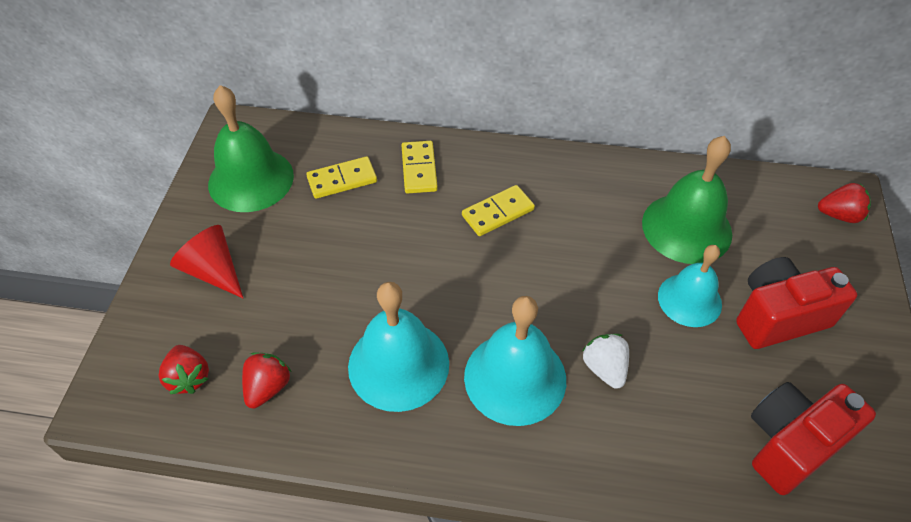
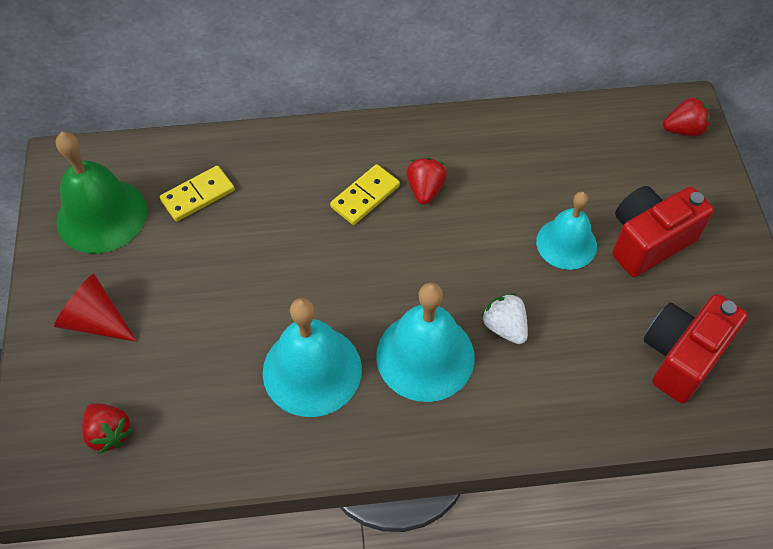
camera: 15 degrees left, 5 degrees up
(268, 387) = (192, 423): red strawberry -> red strawberry (425, 189)
(419, 169) = (273, 167): yellow domino -> none
(686, 228) = (548, 173): green bell -> none

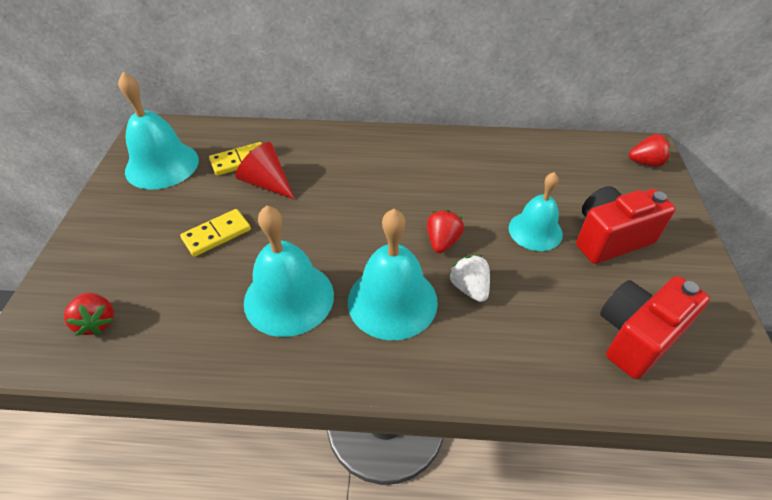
camera: 10 degrees right, 10 degrees down
(96, 320) = (125, 235): red cone -> red cone (267, 183)
(101, 215) = (162, 165): green bell -> turquoise bell
(365, 196) = (371, 177): yellow domino -> yellow domino (217, 234)
(425, 189) = (421, 178): red strawberry -> red strawberry (442, 241)

